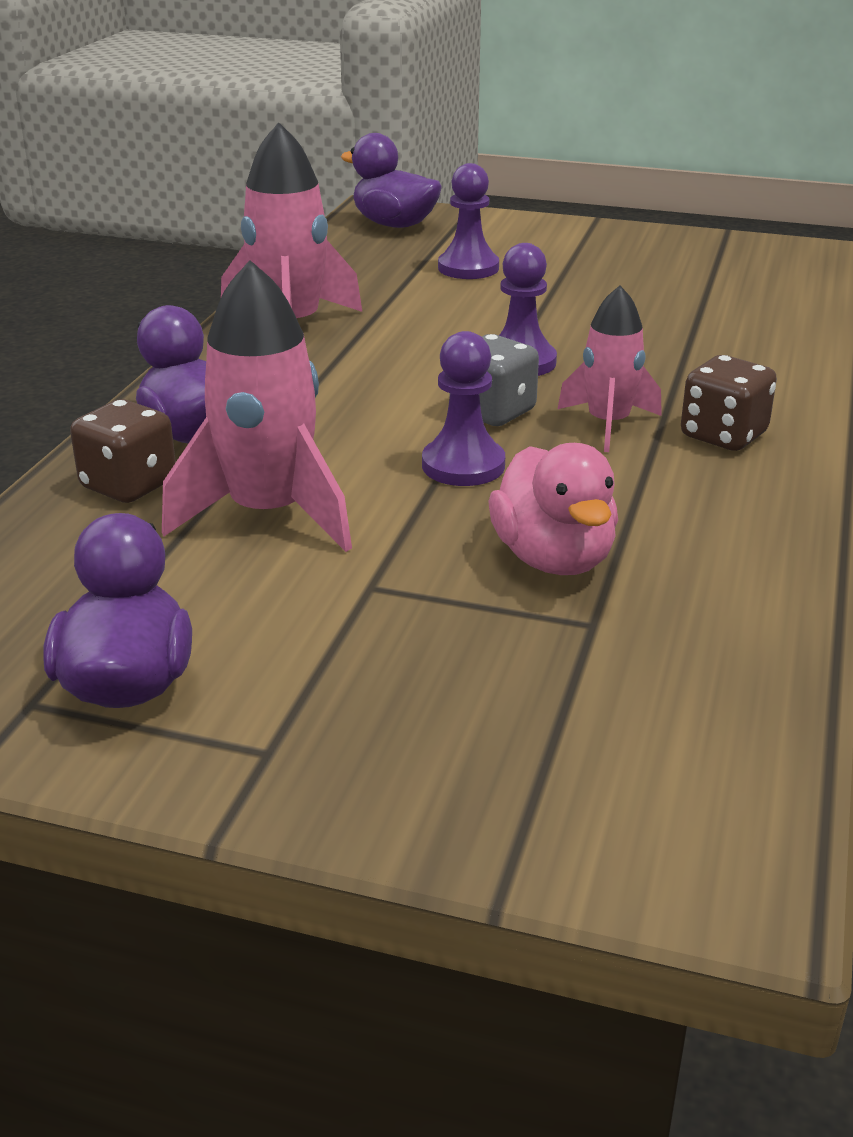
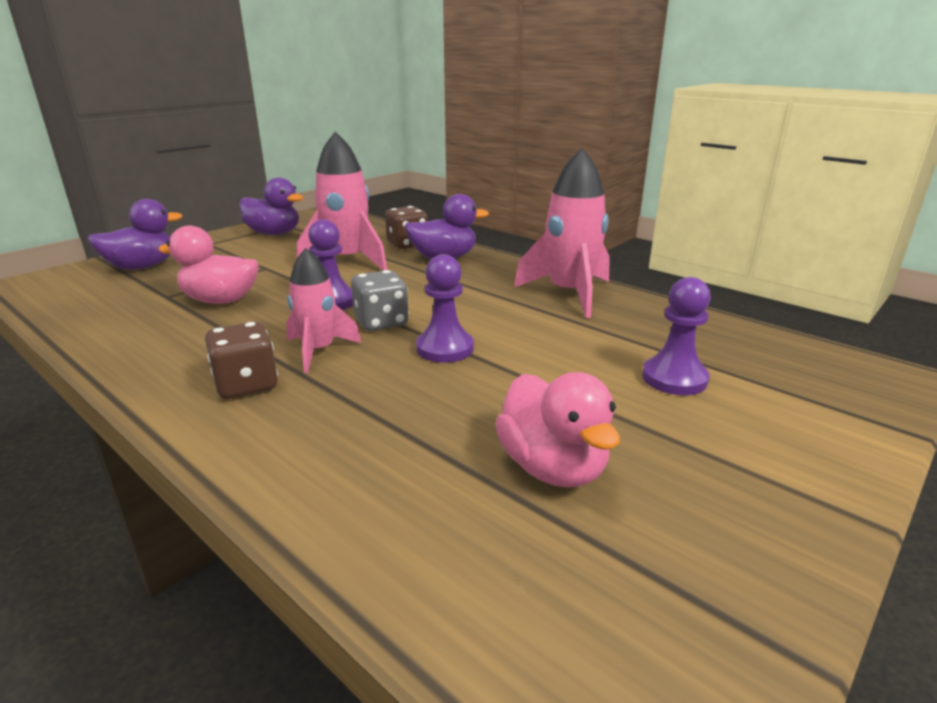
camera: 115 degrees right, 5 degrees down
(394, 225) = (827, 372): purple duck -> purple duck (142, 267)
(658, 291) = (552, 467): none -> pink duck

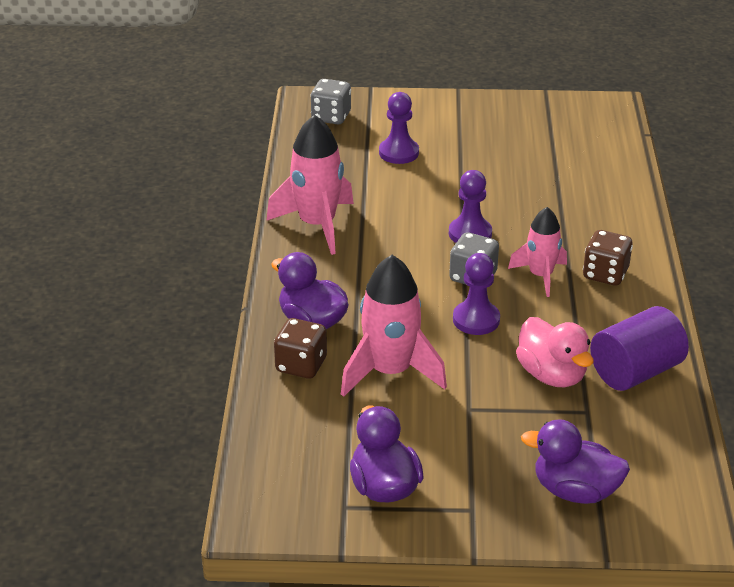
camera: 130 degrees left, 10 degrees up
(138, 330) = (635, 372): none -> purple cylinder
(552, 467) = (525, 158): pink duck -> none
(821, 372) = (331, 117): none -> grey dice

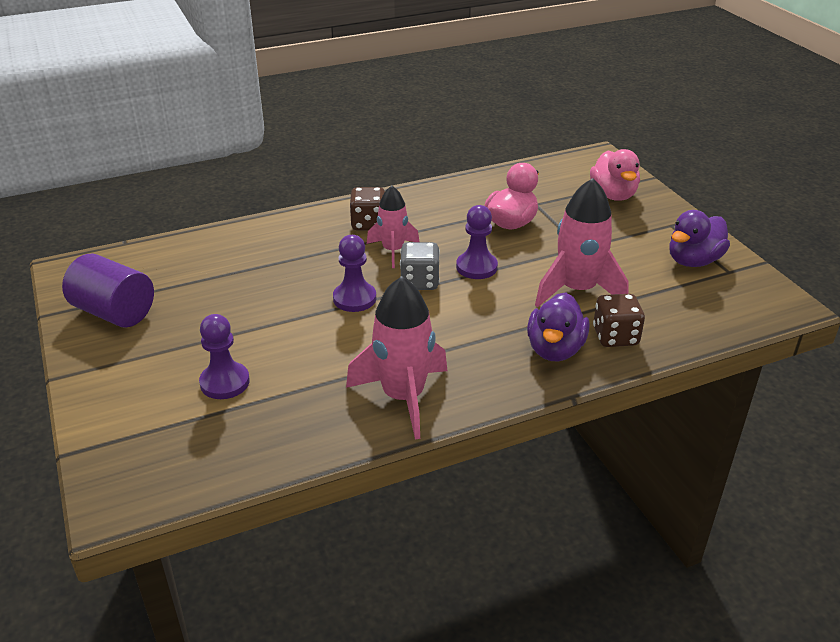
camera: 115 degrees left, 0 degrees up
(331, 117) = (157, 465): grey dice -> none
(575, 491) = (613, 195): purple duck -> pink duck
(635, 372) = (477, 194): purple cylinder -> purple cylinder (114, 312)

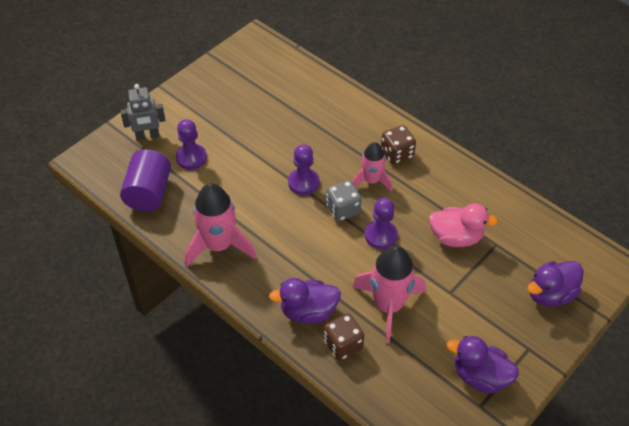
camera: 65 degrees right, 15 degrees up
(114, 312) = (226, 80): purple cylinder -> purple cylinder (149, 193)
(139, 416) = (147, 136): none -> grey robot
(613, 195) = (550, 294): pink duck -> purple duck

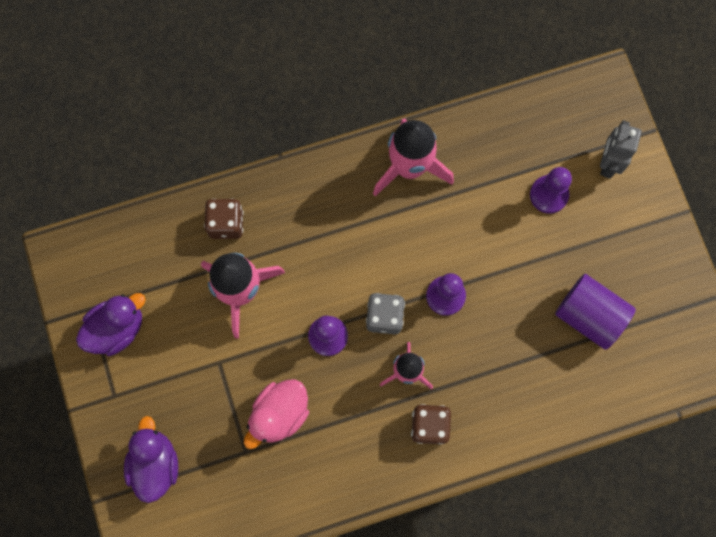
camera: 120 degrees right, 25 degrees up
(149, 193) = (520, 129): purple cylinder -> purple cylinder (589, 315)
(308, 311) = (281, 211): purple duck -> none

